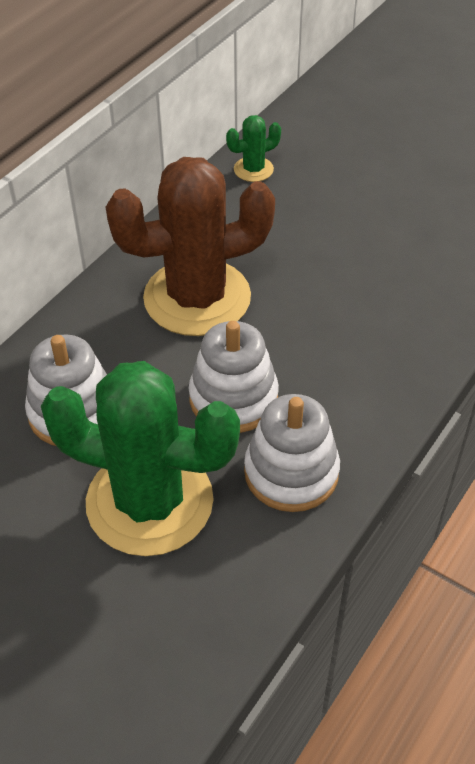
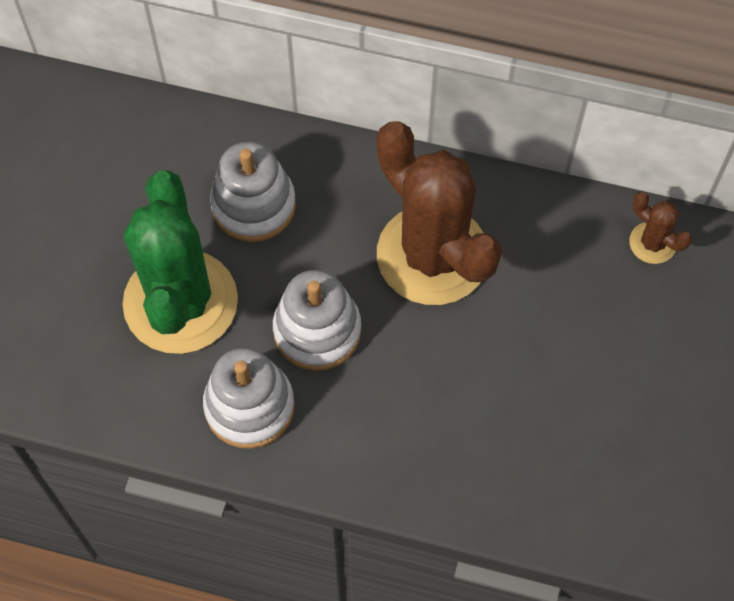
camera: 70 degrees right, 15 degrees up
(253, 169) = (652, 243): green cactus -> brown cactus

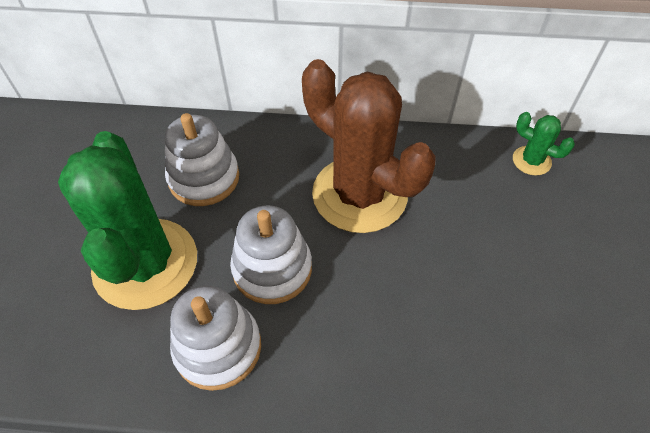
camera: 10 degrees left, 10 degrees down
(652, 243) = (531, 161): brown cactus -> green cactus

